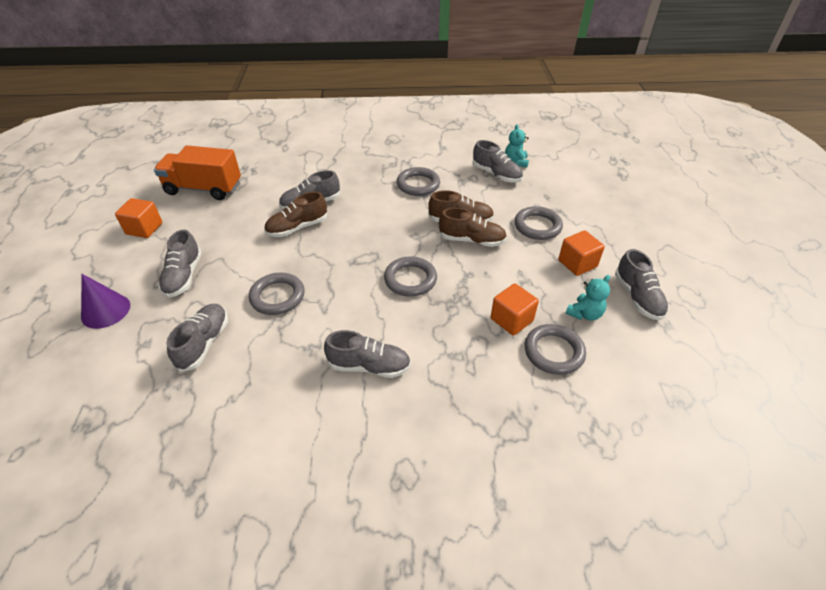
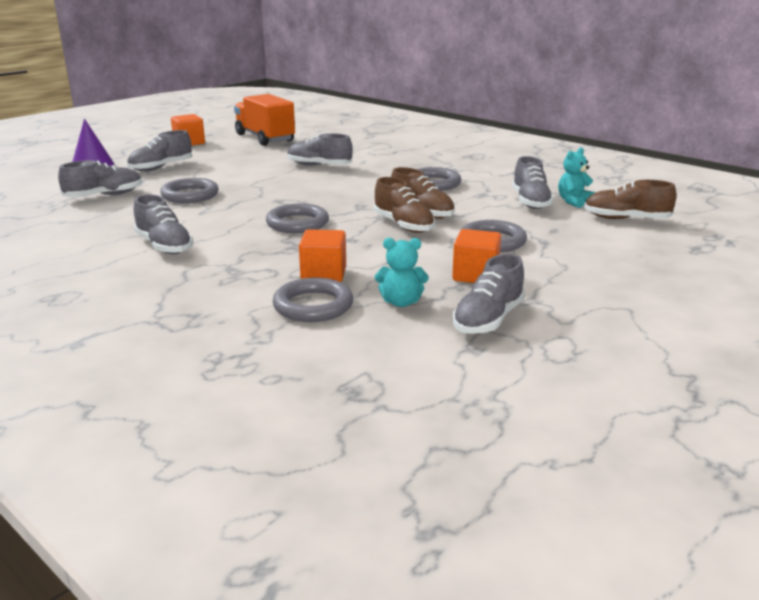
camera: 45 degrees right, 20 degrees down
(297, 227) = (281, 172): brown shoe -> brown shoe (626, 219)

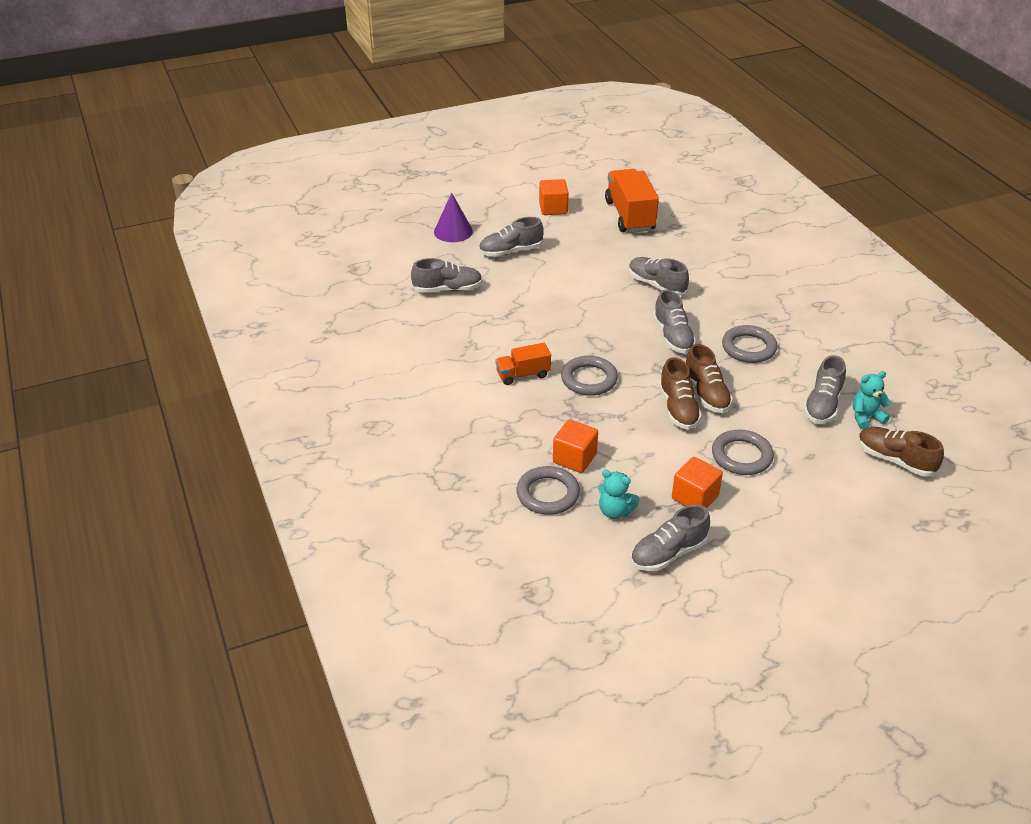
camera: 25 degrees right, 15 degrees up
(164, 246) = (470, 381): grey shoe -> grey shoe (673, 336)
(190, 195) = (518, 308): grey ring -> none
(223, 232) = (523, 374): none -> orange truck

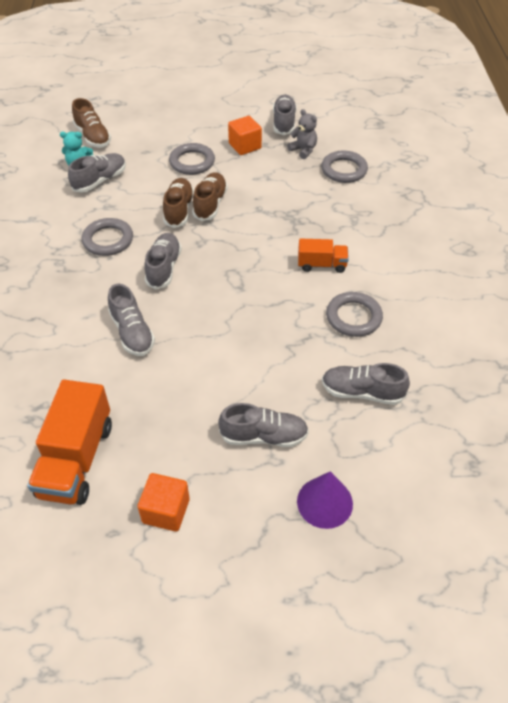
camera: 160 degrees left, 10 degrees up
(574, 458) = (313, 188): orange cube -> none
(589, 379) = (266, 246): grey ring -> grey ring (353, 317)
(615, 511) = (303, 150): turquoise teddy bear -> grey teddy bear
(668, 553) = (284, 123): grey shoe -> grey shoe turned 75 degrees counterclockwise

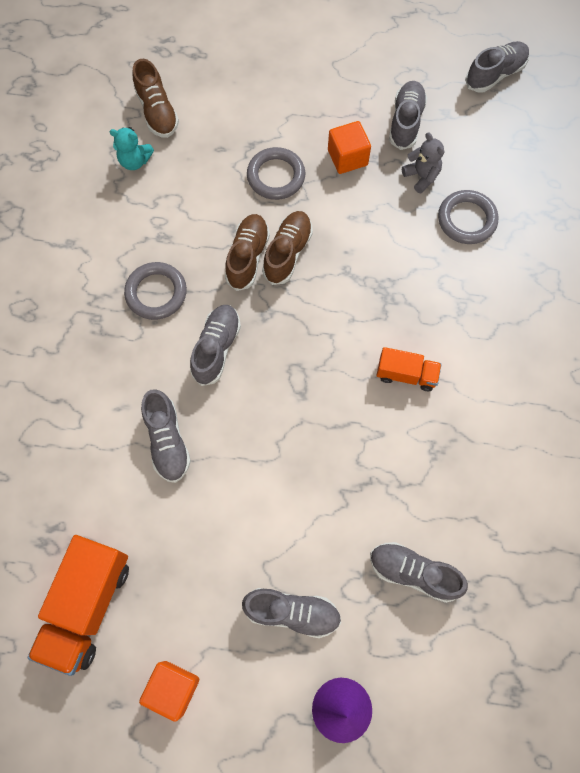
camera: 10 degrees right, 20 degrees up
(100, 181) = (157, 192): grey shoe -> grey shoe (495, 75)
(353, 317) = (427, 462): grey ring -> none

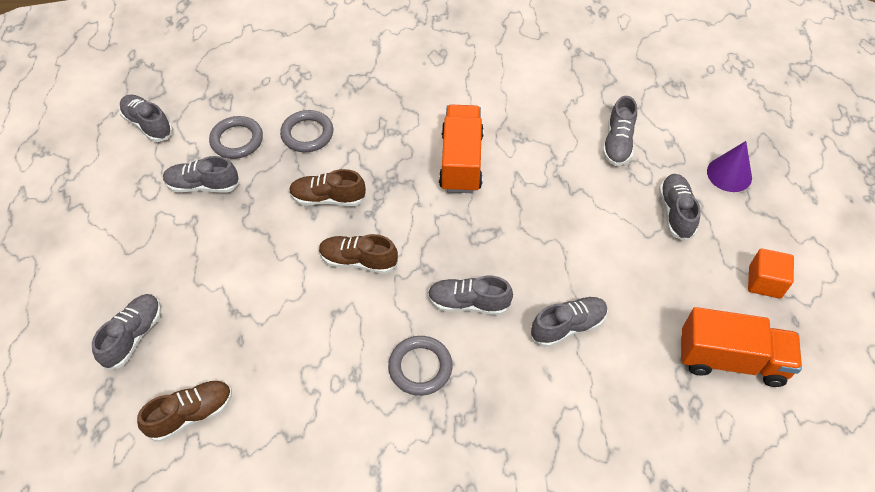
camera: 100 degrees left, 15 degrees down
(135, 161) = (260, 424): turquoise teddy bear -> none
(242, 70) = (133, 336): none -> grey shoe
(247, 257) = (367, 293): brown shoe -> brown shoe (328, 198)
(276, 176) = (272, 283): grey ring -> grey ring (237, 140)
(347, 157) = (246, 227): orange cube -> none
(406, 374) = (461, 162): orange truck -> orange truck, size x1.81
(421, 176) = (264, 168): grey teddy bear -> none

